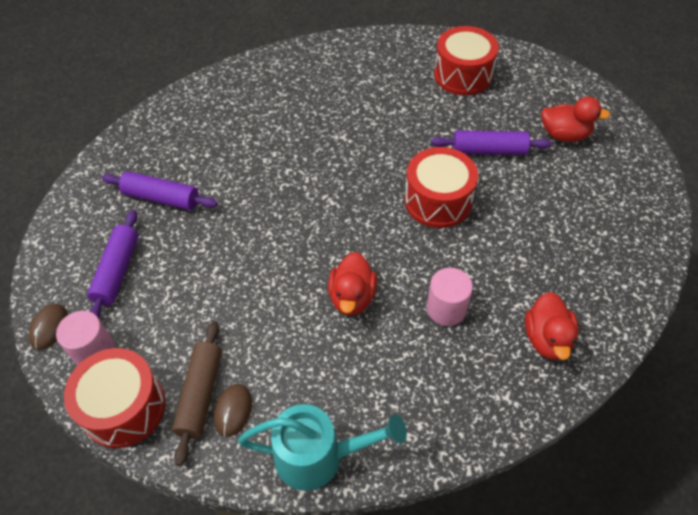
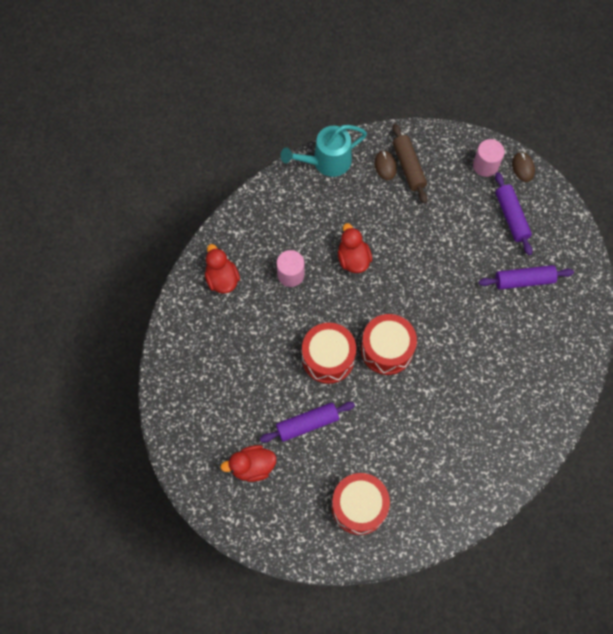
camera: 155 degrees right, 15 degrees up
(124, 407) = (445, 144): red drum -> red drum (387, 349)

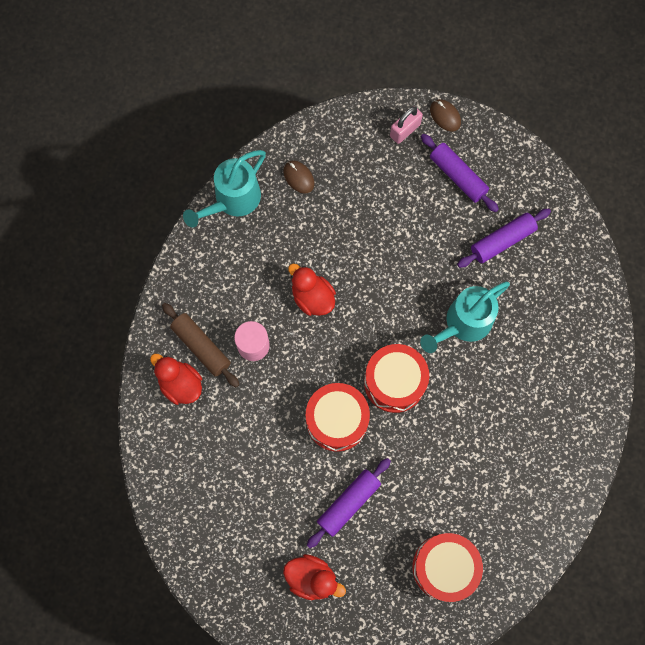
camera: 25 degrees left, 5 degrees up
(252, 466) = (312, 578): red duck -> red duck turned 120 degrees counterclockwise
(408, 167) = (324, 168): brown rolling pin -> brown rolling pin (201, 347)
(462, 329) = (463, 324): none -> turquoise watering can
(485, 165) = (405, 130): pink cylinder -> pink padlock

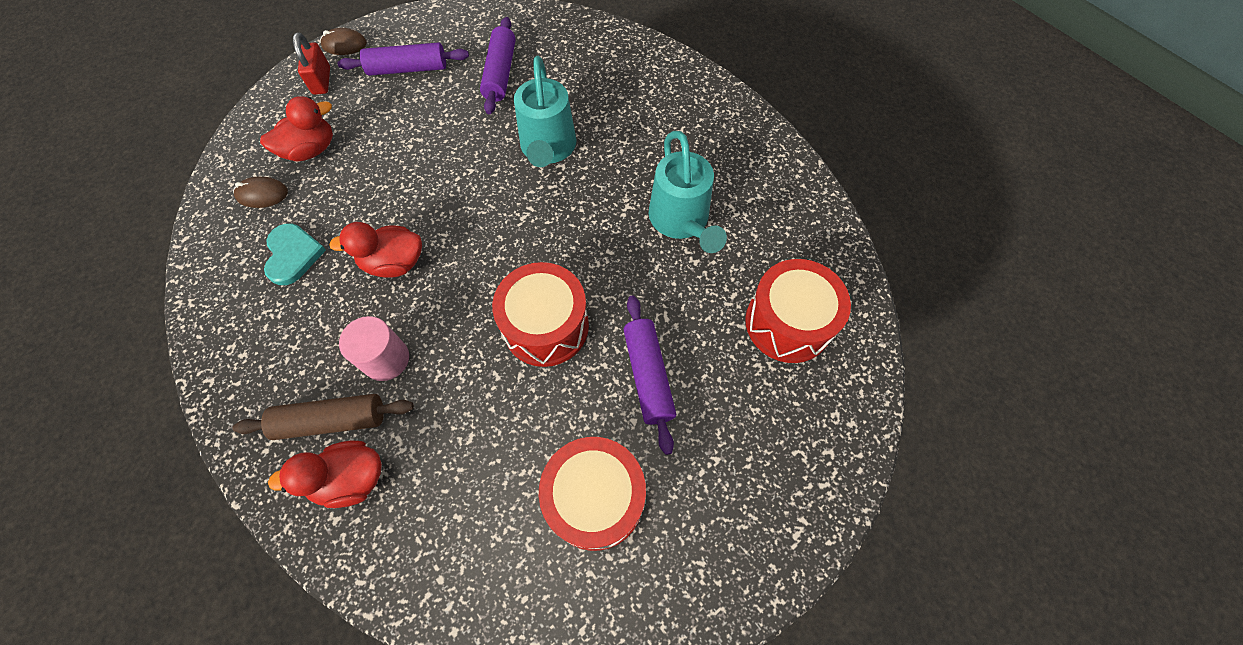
camera: 55 degrees left, 10 degrees down
(232, 201) = (213, 273): turquoise watering can -> turquoise watering can (681, 222)
(275, 234) = (293, 255): none -> turquoise heart
(312, 578) = (708, 478): red duck -> red duck (311, 150)
(394, 382) = (553, 244): red drum -> red drum (595, 498)
(405, 130) = (322, 81): pink padlock -> red padlock

